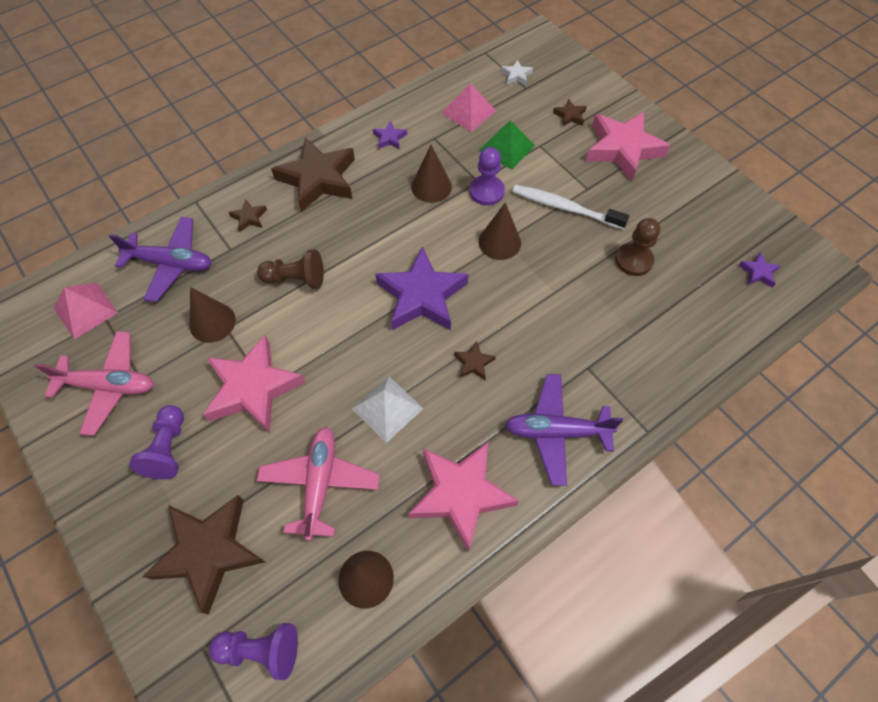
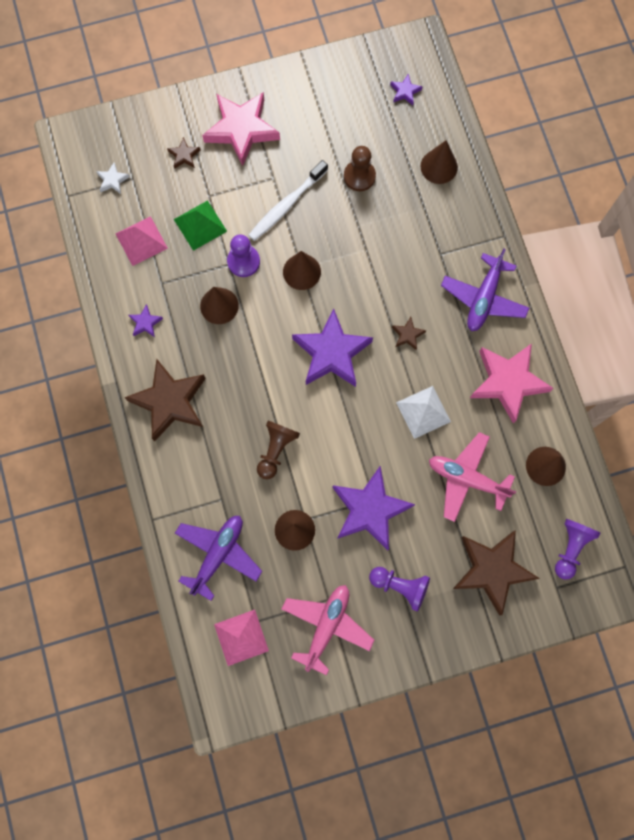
camera: 70 degrees left, 15 degrees up
(249, 218) = (192, 474): brown star -> none
(253, 388) = (370, 509): pink star -> purple star
(692, 333) = (439, 166): none -> brown cone

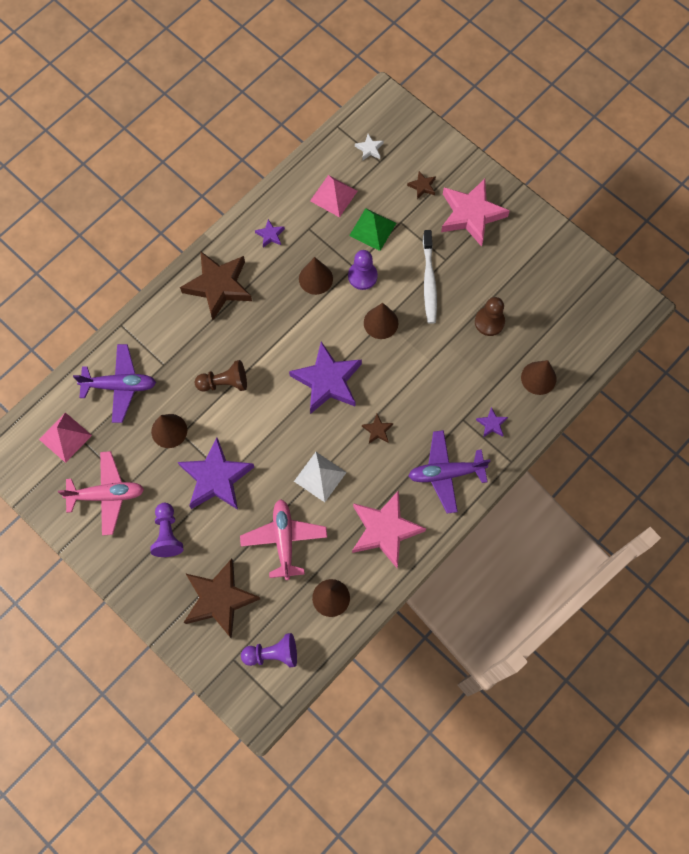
camera: 60 degrees right, 5 degrees down
(286, 205) = (429, 281): white toothbrush -> white toothbrush turned 105 degrees counterclockwise
(405, 91) = (587, 317): purple star -> purple star (491, 424)

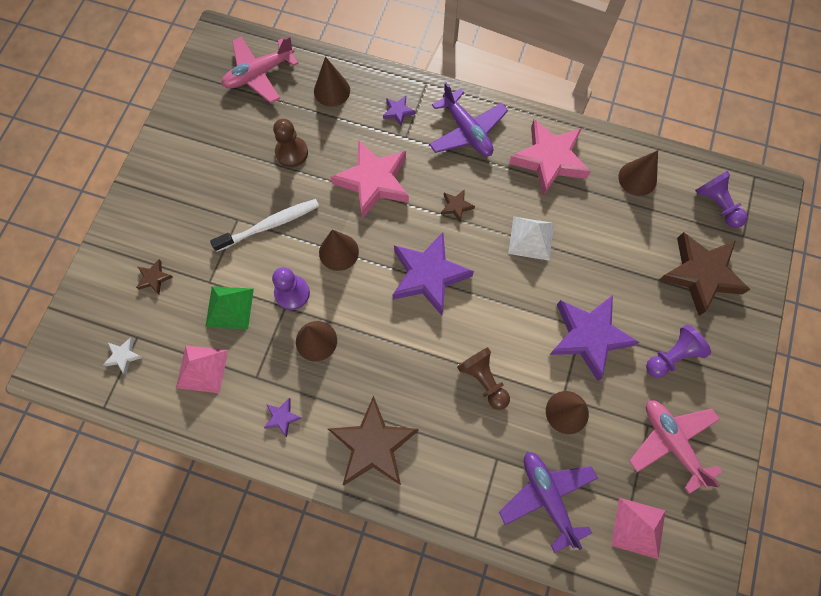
camera: 115 degrees left, 0 degrees up
(284, 540) = (610, 242): pink plane -> pink plane (259, 74)
(471, 215) = (172, 215): pink star -> pink star (373, 181)

